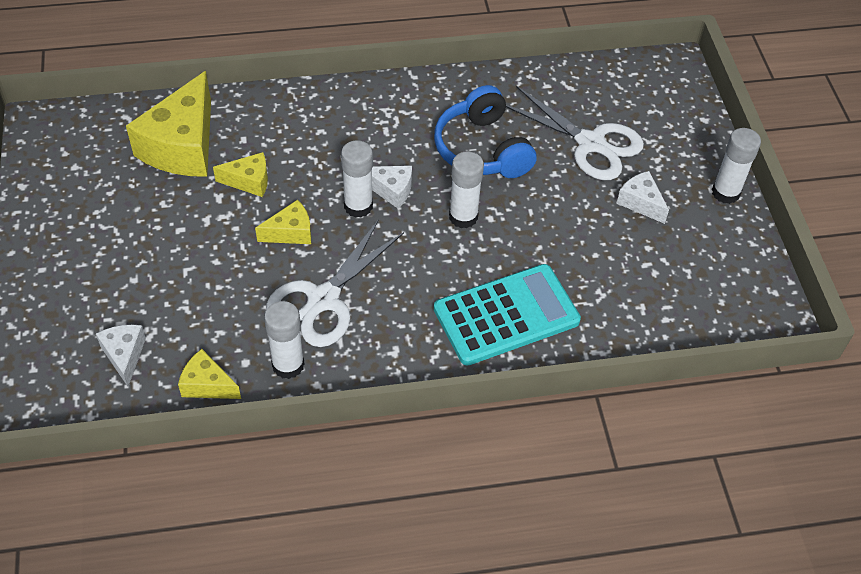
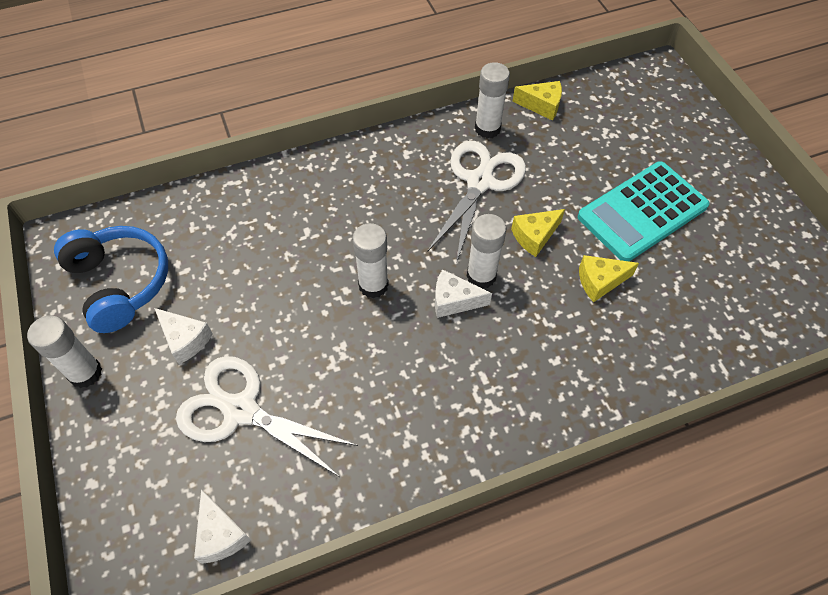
camera: 170 degrees right, 5 degrees up
(124, 355) = (615, 114): white cheese -> white cheese (220, 534)
(182, 146) = (689, 309): yellow cheese -> none
(482, 149) = (368, 374): blue headphones -> blue headphones (120, 283)
(506, 315) = (317, 197): turquoise calculator -> turquoise calculator (642, 212)

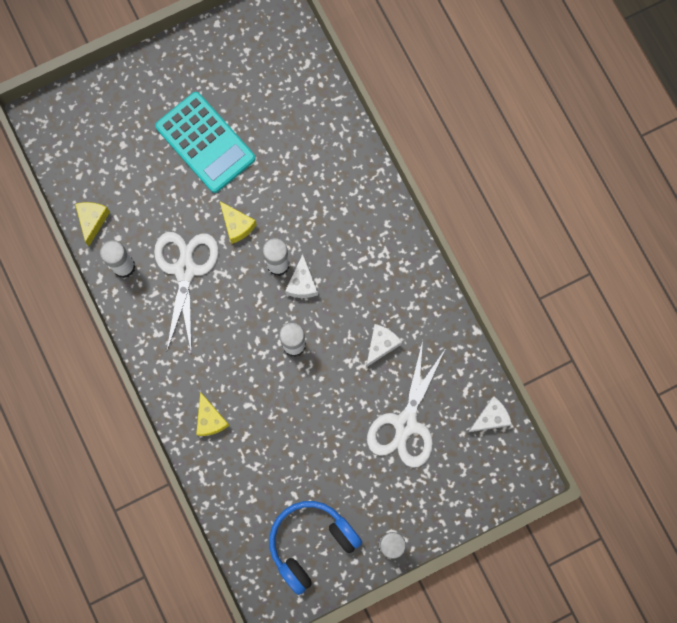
camera: 95 degrees left, 20 degrees up
(185, 340) = (355, 478): white cheese -> white cheese (381, 345)
(479, 182) = (185, 270): white scissors -> white scissors turned 75 degrees clockwise
(600, 282) = (275, 177): yellow cheese -> yellow cheese (210, 419)

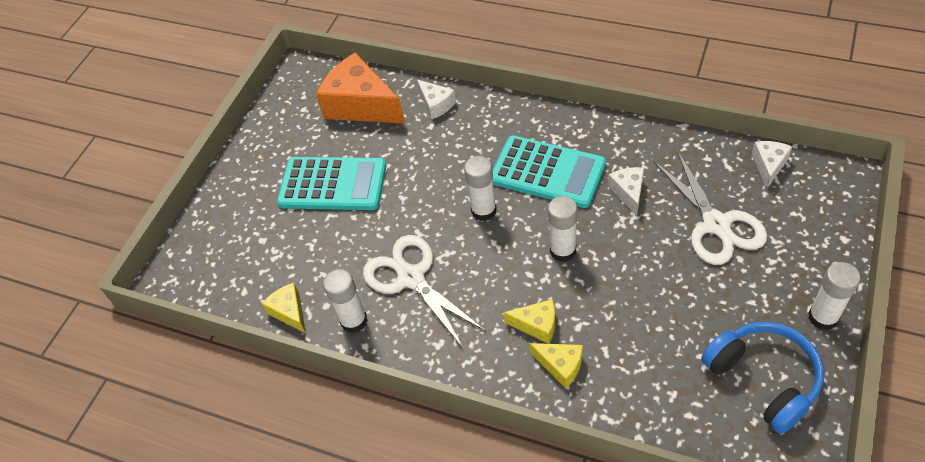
camera: 35 degrees left, 25 degrees down
(237, 225) = (420, 214): yellow cheese -> yellow cheese (537, 325)
(287, 87) = (361, 105): none -> orange cheese
(302, 283) = (518, 206): white cheese -> white cheese (436, 104)
(311, 543) = (763, 379): blue headphones -> blue headphones turned 135 degrees clockwise
(348, 276) = (547, 172): none -> turquoise calculator

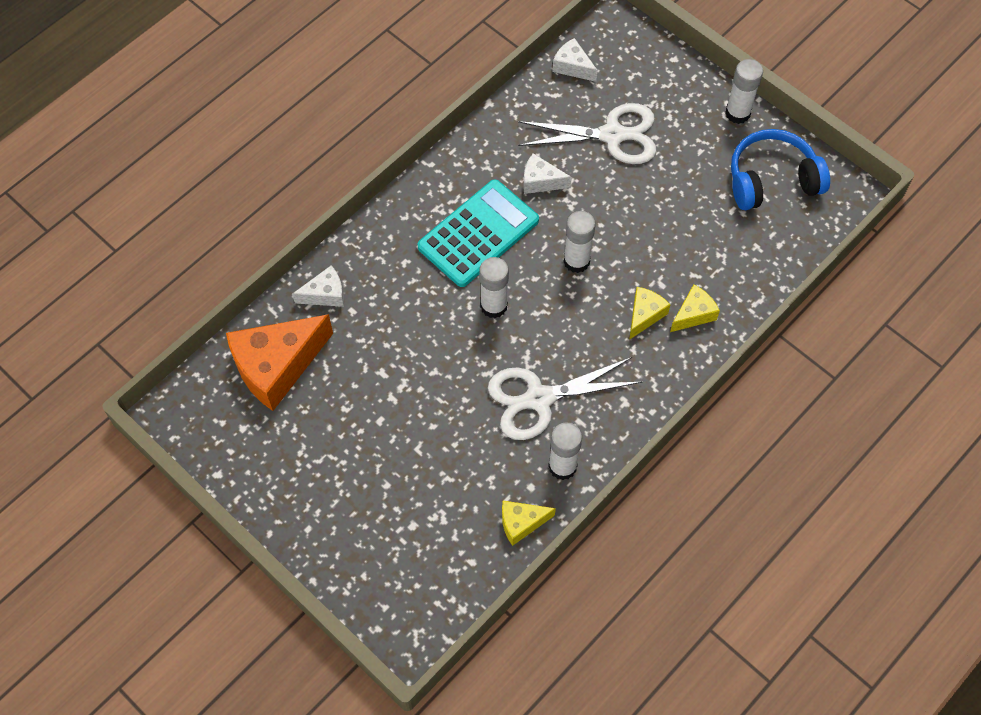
camera: 75 degrees left, 10 degrees up
(333, 184) = (377, 432): turquoise calculator -> none

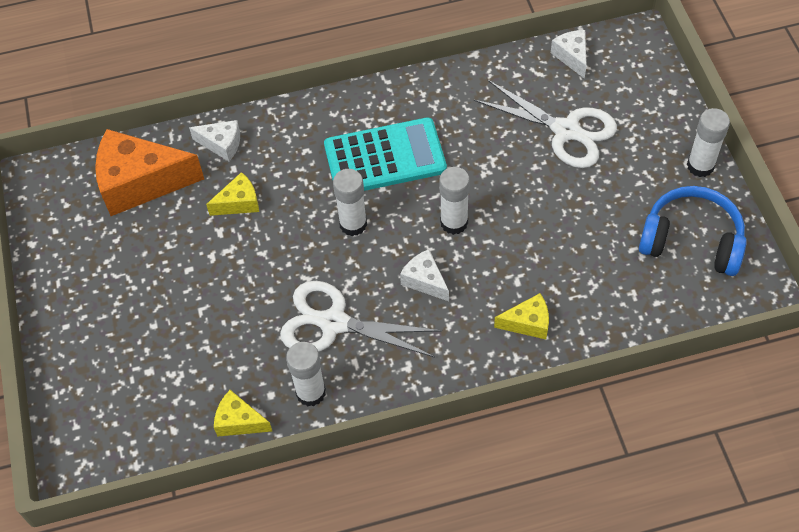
camera: 35 degrees right, 5 degrees down
(540, 181) = (472, 140): white cheese -> white cheese (425, 281)
(644, 315) = (481, 300): yellow cheese -> yellow cheese (239, 203)

